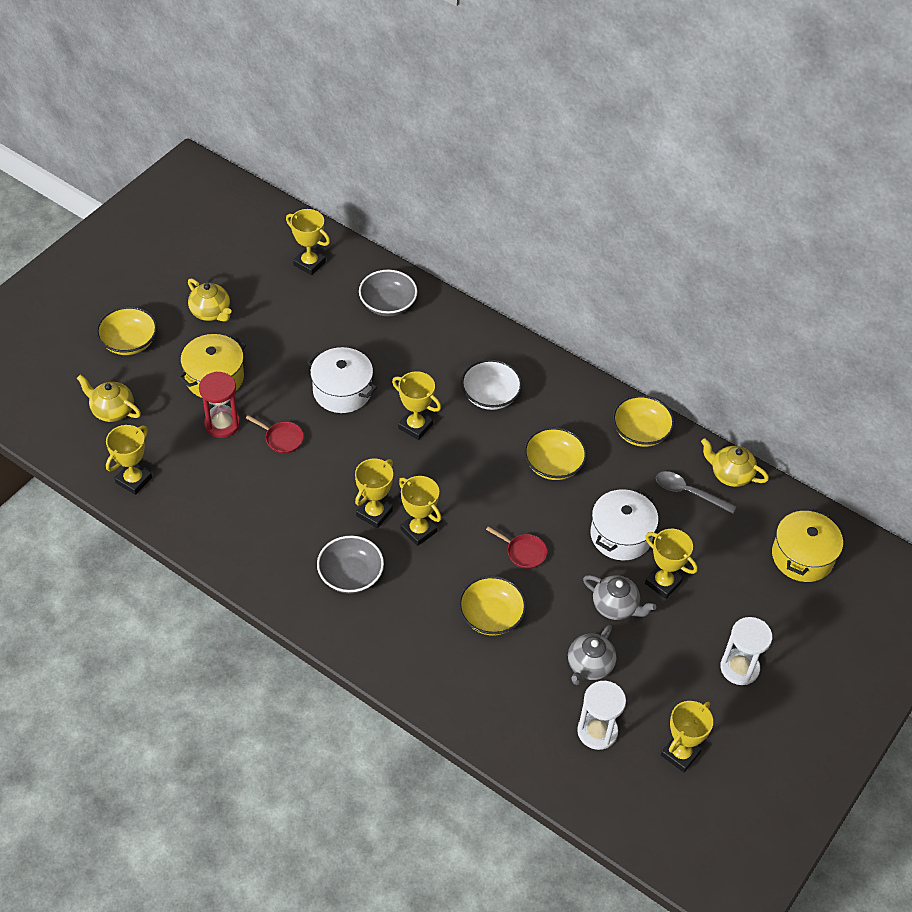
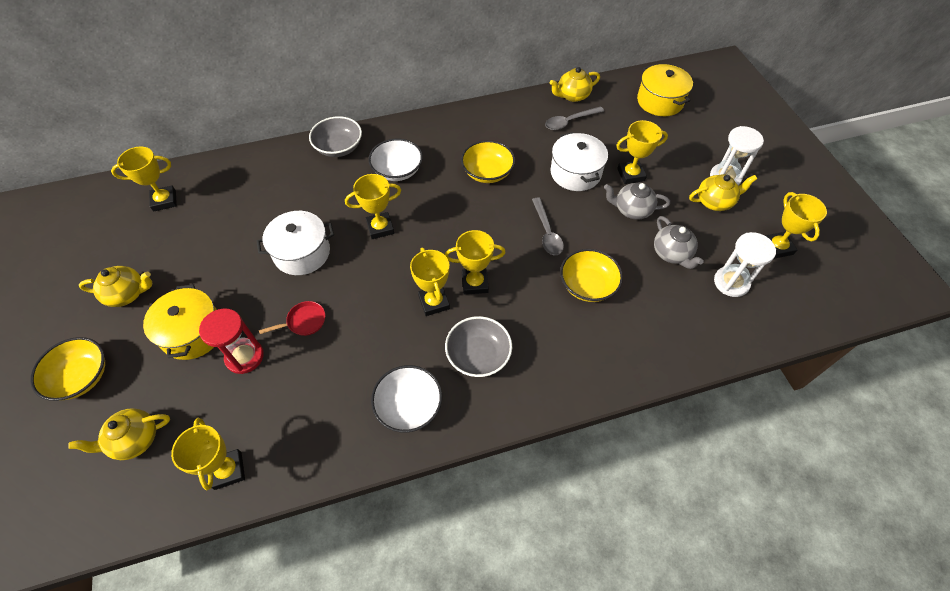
camera: 50 degrees left, 5 degrees up
(268, 556) = (409, 406): none -> white bowl
(388, 304) = (257, 178): grey bowl -> grey bowl (339, 147)
(523, 552) = (547, 232): red pan -> grey spoon
(615, 606) = (632, 210): grey teapot -> grey teapot turned 150 degrees counterclockwise
(640, 432) = (502, 115): yellow bowl -> none
(694, 673) = (715, 202): none -> yellow teapot

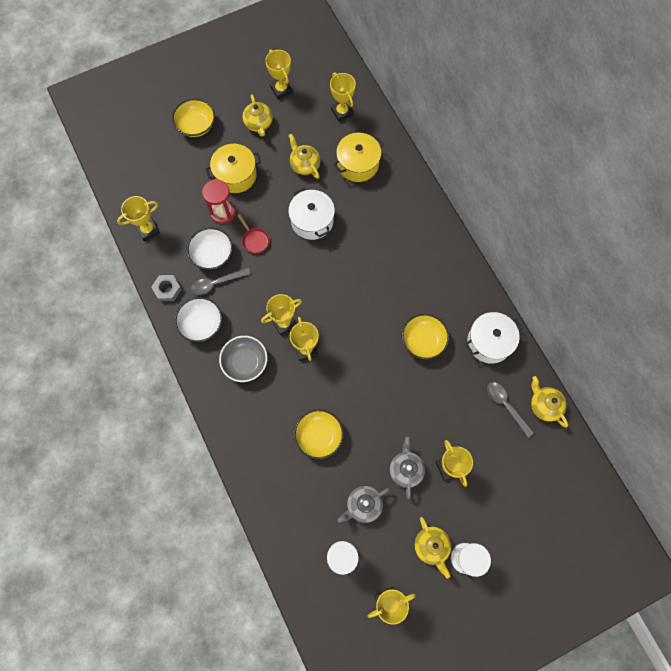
camera: 80 degrees right, 15 degrees up
(135, 440) = (160, 172): yellow teapot -> yellow teapot (304, 165)
(339, 147) = (424, 215): grey bowl -> none
(340, 450) = (167, 289): none -> grey nut
(380, 228) = (346, 269): yellow trophy -> yellow trophy (281, 89)
(397, 170) = (409, 267): white bowl -> white bowl (212, 254)
(547, 232) = (366, 399): grey spoon -> grey spoon (217, 283)
(575, 173) = (439, 417): white pot -> white pot (489, 342)
(660, 101) = (559, 494): yellow pot -> yellow pot (358, 164)

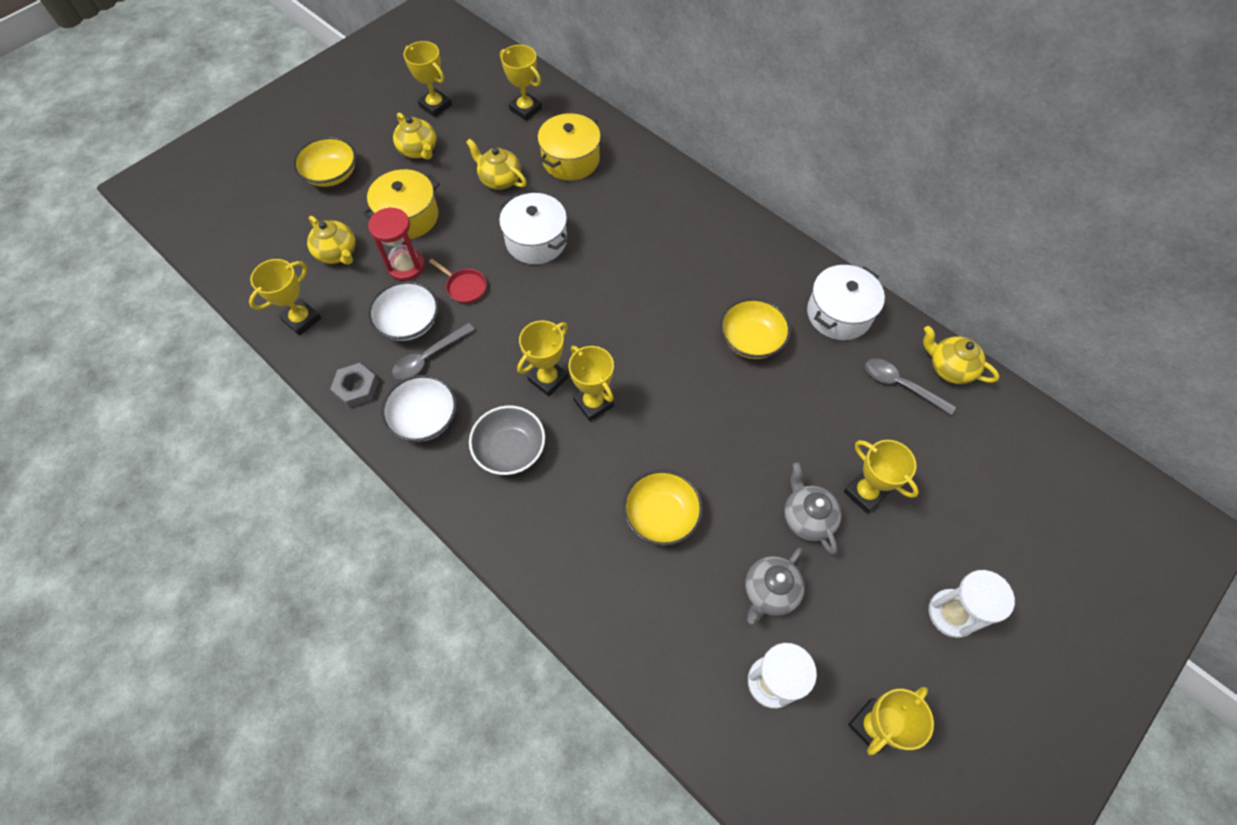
camera: 20 degrees left, 10 degrees down
(431, 546) = (896, 615): yellow teapot -> yellow teapot (337, 253)

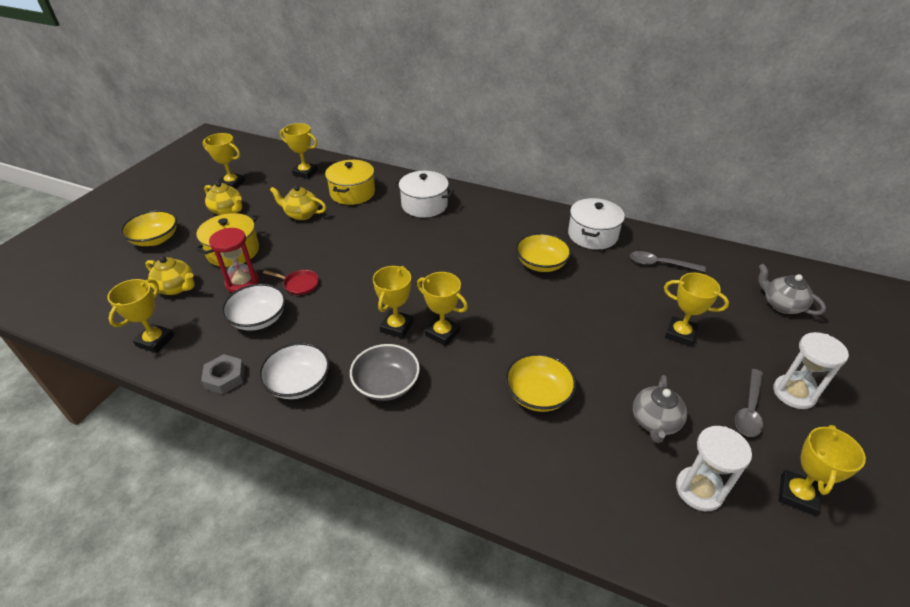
camera: 20 degrees left, 20 degrees down
(429, 357) = (286, 338): grey spoon -> grey spoon (749, 409)
(536, 241) = (347, 243): white pot -> white pot (424, 205)
(807, 517) = (650, 362): grey teapot -> grey teapot (781, 305)
(949, 368) = (684, 247): yellow teapot -> none

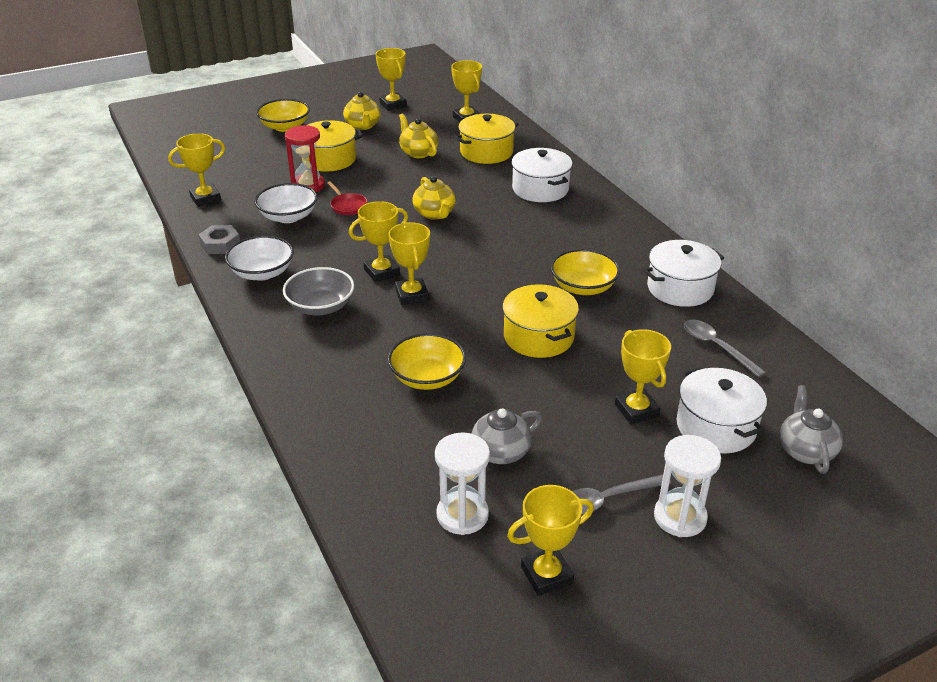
camera: 40 degrees right, 5 degrees down
(176, 288) = (259, 168): yellow teapot -> yellow teapot (434, 214)
(563, 316) = (538, 337): none -> yellow pot
(728, 318) = (716, 427): none -> white pot

